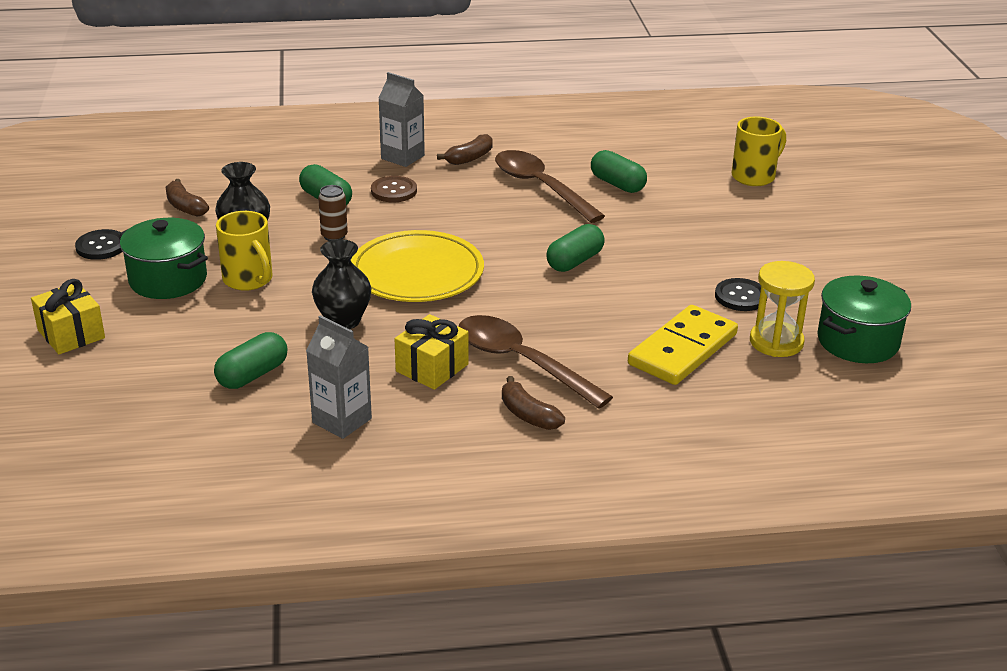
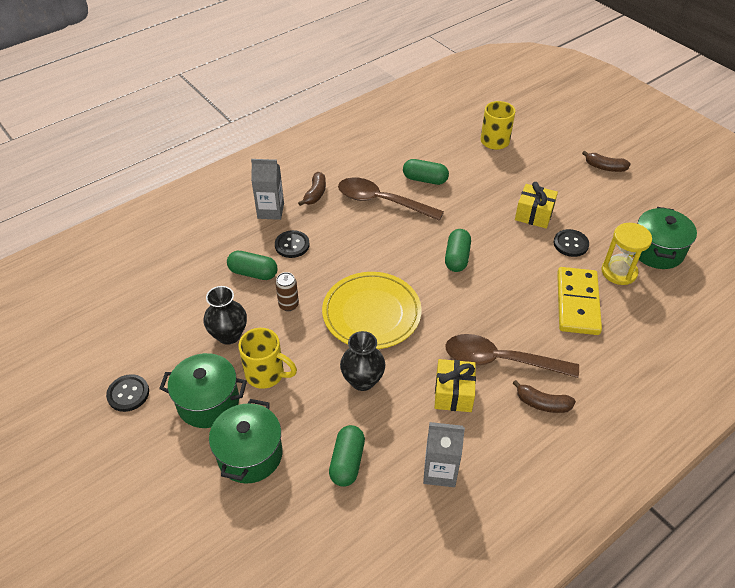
camera: 30 degrees left, 15 degrees up
(71, 334) = (183, 493): yellow gift -> yellow gift (534, 215)
(163, 332) = (250, 454): none -> green pot
(185, 207) = (157, 325): brown banana -> brown banana (604, 167)
(394, 191) = (292, 245): brown button -> black button

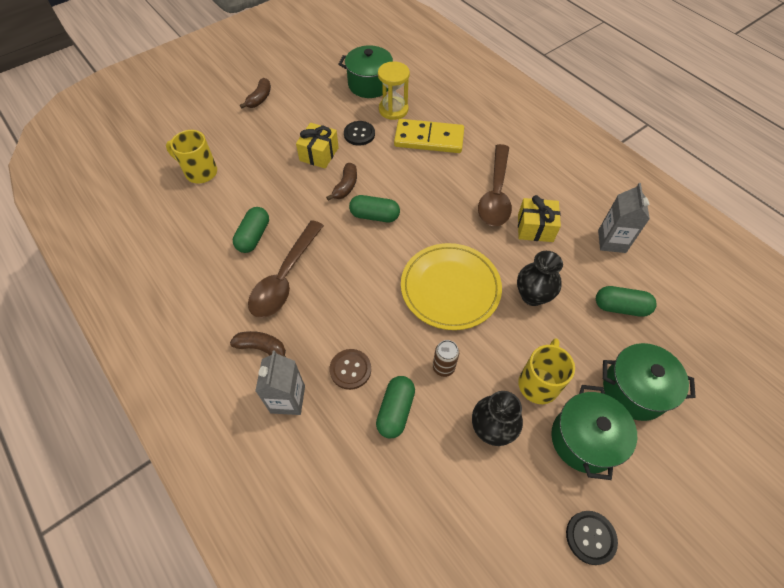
camera: 90 degrees left, 10 degrees up
(292, 245) = (350, 369): black button -> brown button
(542, 403) = (534, 172): brown banana -> brown banana (345, 186)

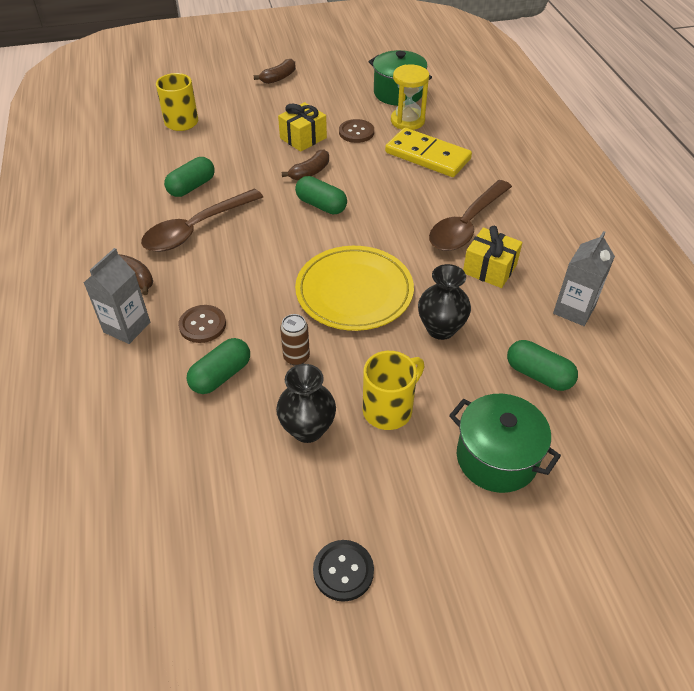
camera: 25 degrees right, 10 degrees down
(359, 134) = (356, 132): black button -> brown button
(584, 439) = (402, 480): green pot -> none

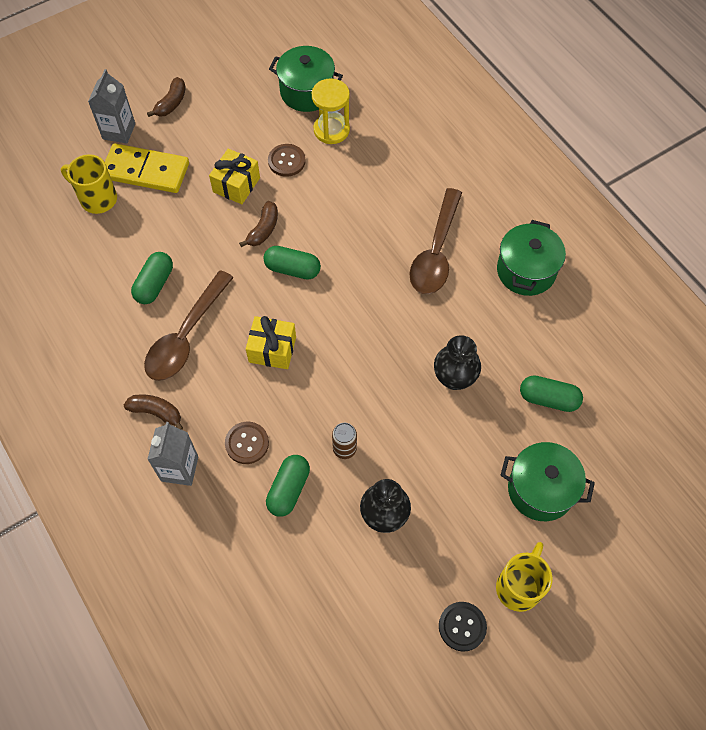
camera: 20 degrees left, 15 degrees up
(354, 292) = (365, 362): yellow plate -> none
(389, 409) = (441, 474): yellow mug -> yellow mug (519, 586)
(427, 156) = (369, 173): yellow domino -> yellow domino (146, 171)
(489, 269) = (473, 298): yellow gift -> yellow gift (272, 349)
(555, 261) = (526, 271): none -> green pot
(574, 310) = (557, 321): grey carton -> grey carton (119, 131)

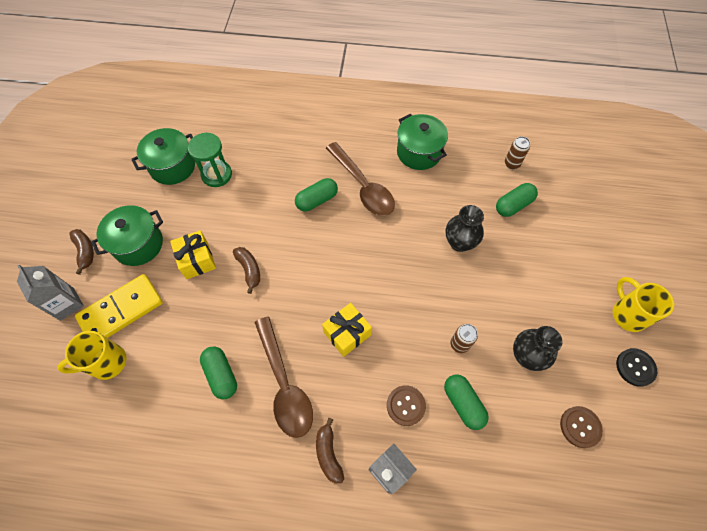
camera: 50 degrees left, 0 degrees up
(156, 412) = (328, 453): brown banana -> brown banana turned 75 degrees counterclockwise
(286, 161) = (211, 217): brown button -> brown button (580, 427)
(292, 269) = (297, 275): green capsule -> green capsule (317, 200)
(331, 130) = (217, 175): yellow hourglass -> green hourglass
(540, 489) = (570, 254): green pot -> green pot (138, 244)
(601, 364) = (512, 163): none -> brown can

